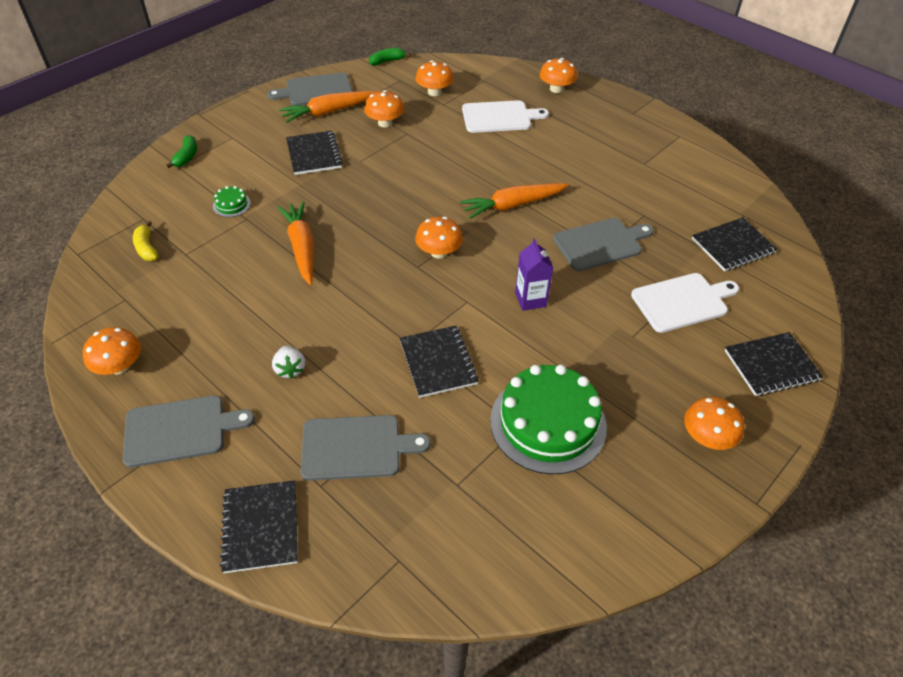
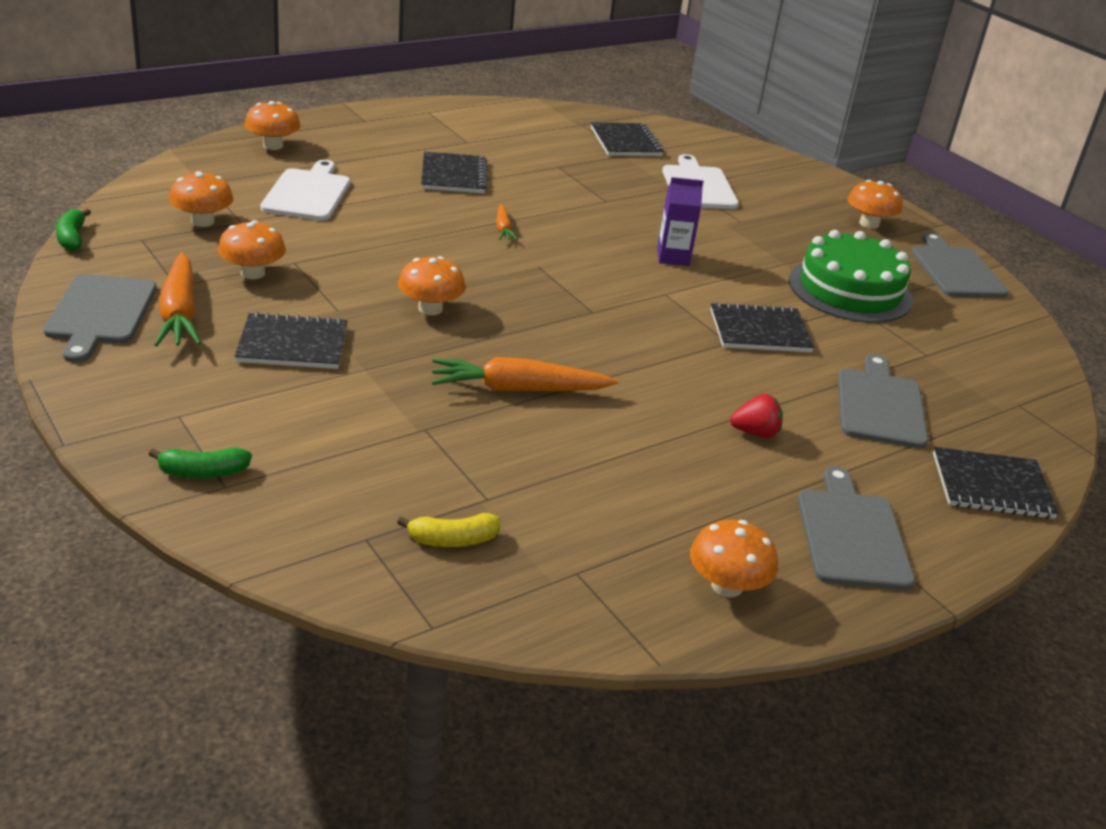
camera: 80 degrees left, 15 degrees down
(186, 157) = (203, 472): green banana -> green banana turned 150 degrees clockwise
(231, 205) = (380, 439): green cake -> none
(290, 369) = (755, 433): white strawberry -> red strawberry
(439, 252) = (571, 292): orange mushroom -> orange mushroom (430, 309)
(512, 205) = (503, 229): orange carrot -> orange carrot, size x0.51
(600, 243) = (595, 199): grey cutting board -> grey cutting board (956, 270)
(771, 365) = (788, 174): black notebook -> black notebook (453, 175)

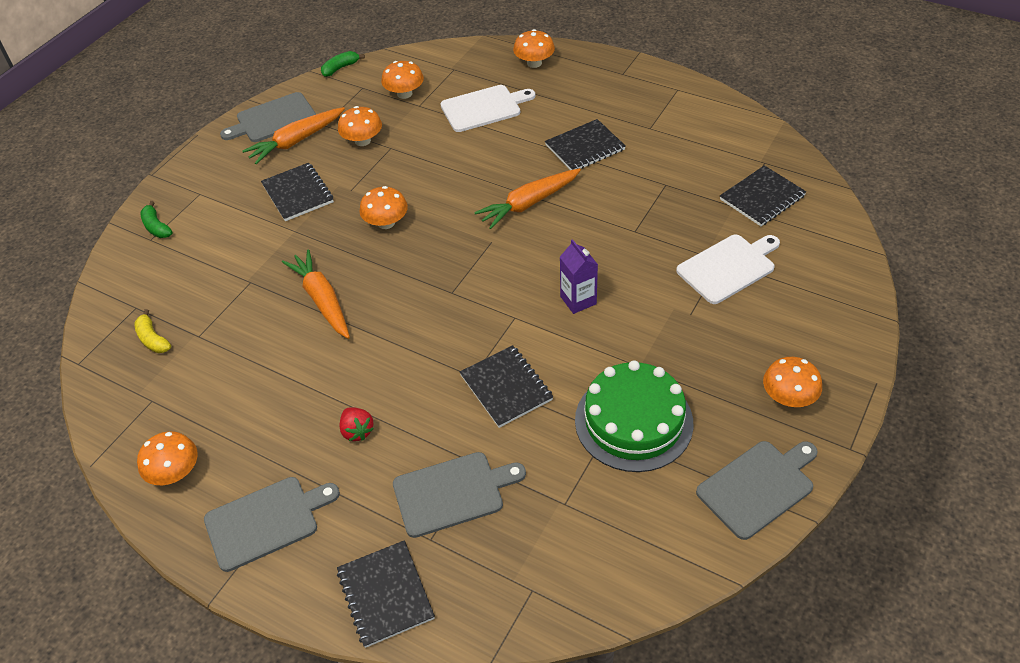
camera: 70 degrees right, 15 degrees up
(503, 229) = (528, 204): orange carrot -> orange carrot, size x1.96

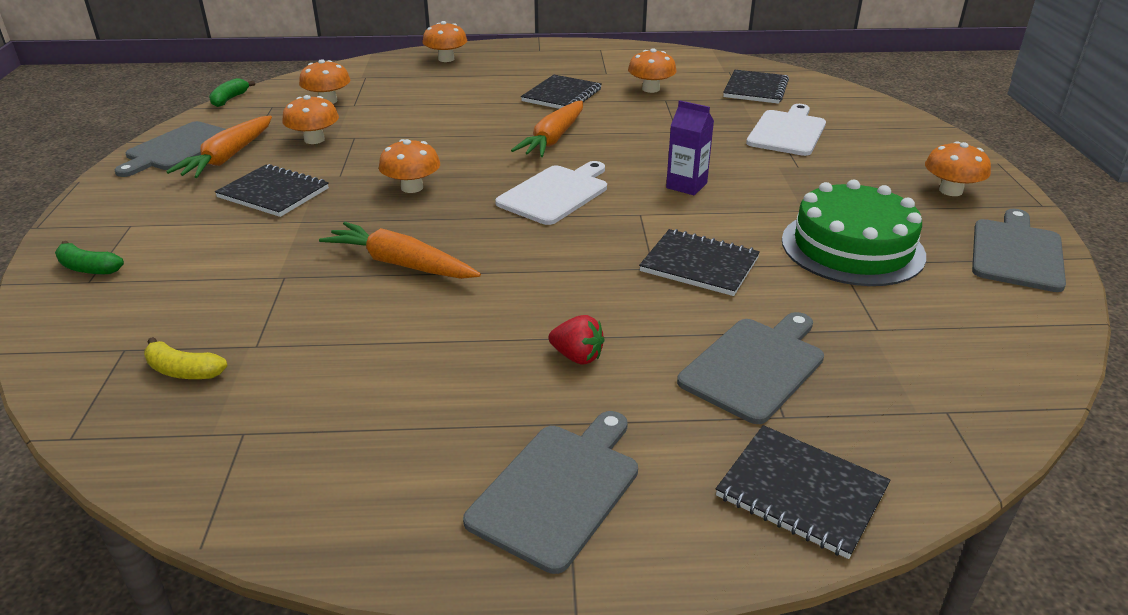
camera: 35 degrees left, 15 degrees down
(175, 472) = (360, 495): orange mushroom -> orange mushroom (651, 89)
(484, 108) = (428, 93): white cutting board -> white cutting board (555, 193)

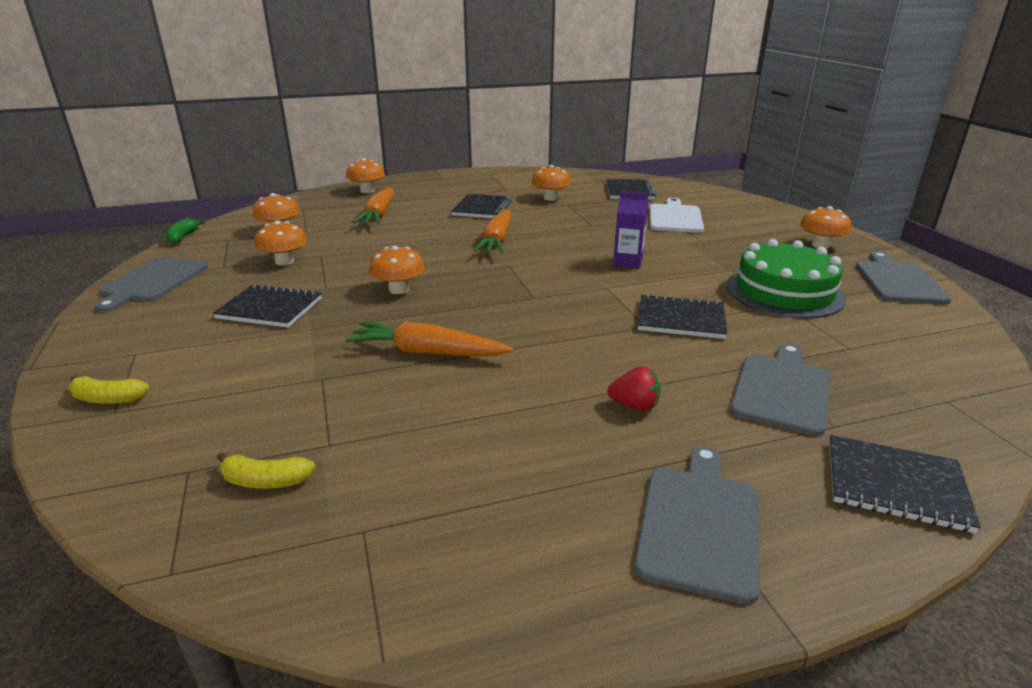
camera: 15 degrees left, 5 degrees down
(88, 268) = (108, 399): green banana -> yellow banana
(228, 157) = (207, 284): orange carrot -> orange carrot (379, 214)
(555, 193) = (527, 280): white cutting board -> none

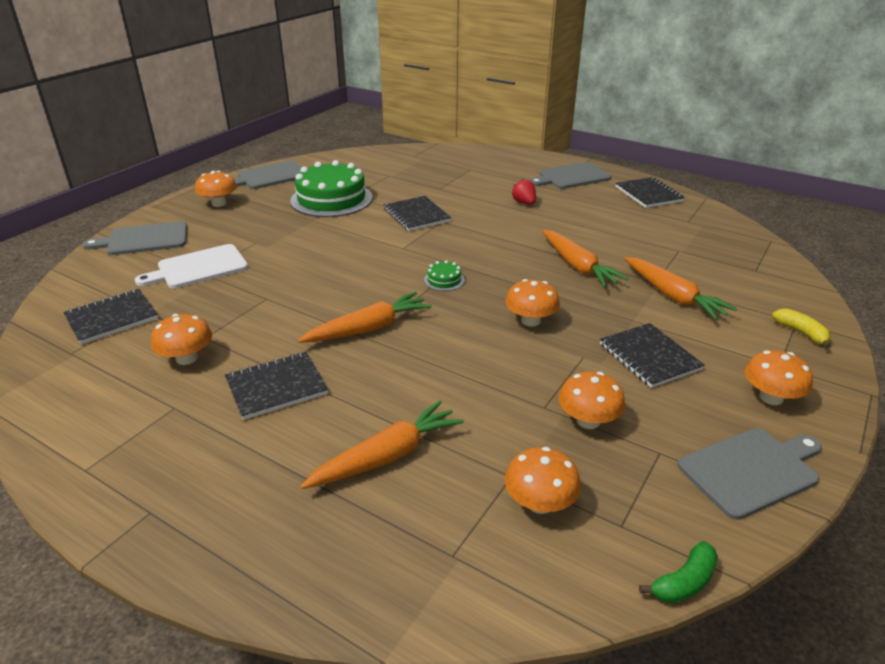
camera: 130 degrees left, 5 degrees up
(265, 481) = (718, 250): yellow banana -> none
(287, 371) = (673, 296): none -> orange carrot
(367, 191) = (295, 555): orange mushroom -> orange mushroom (771, 397)
(517, 283) = (444, 280): none -> green cake
(627, 262) = (345, 255): purple carton -> none
(782, 390) = (457, 181): grey cutting board -> grey cutting board (144, 239)
(895, 485) = (493, 157): black notebook -> black notebook (648, 194)

